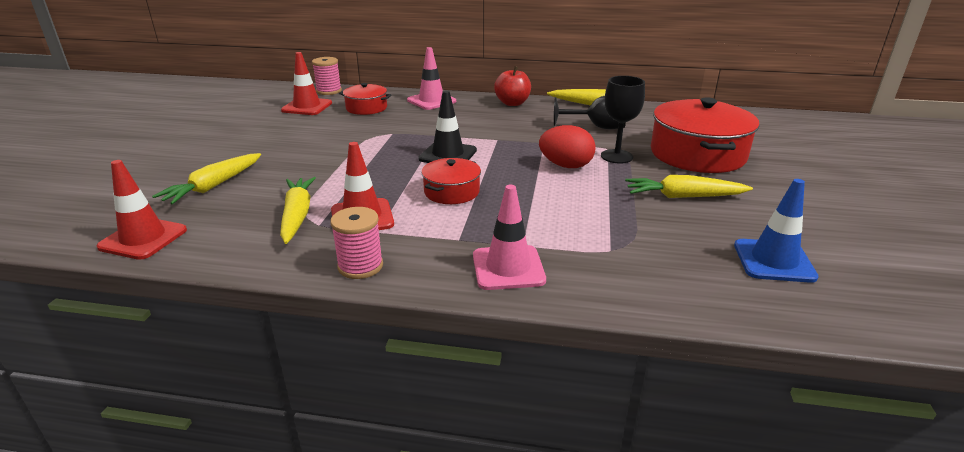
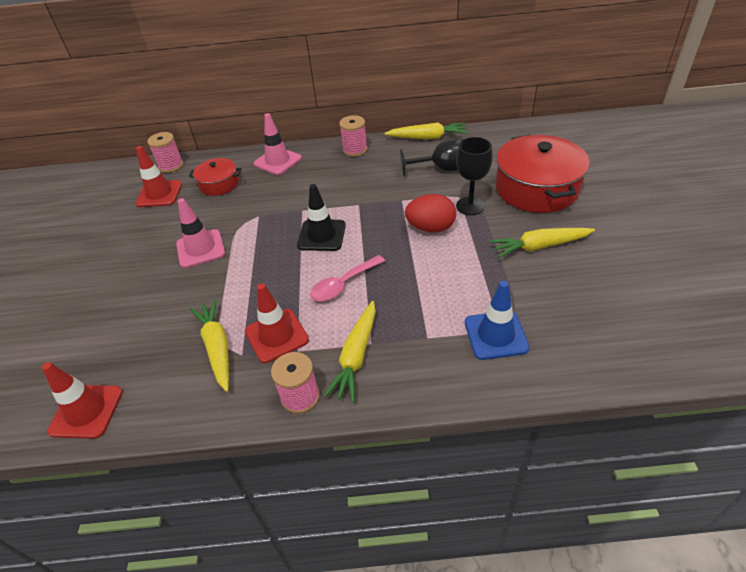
camera: 10 degrees left, 15 degrees up
(214, 186) = (120, 326): yellow carrot -> yellow carrot (356, 356)
(451, 192) = (343, 284): red pot -> pink spoon
(508, 268) = (424, 368): pink traffic cone -> pink traffic cone (200, 249)
(512, 103) = (355, 150): red apple -> pink spool
(773, 261) = (627, 308): blue traffic cone -> blue traffic cone (495, 335)

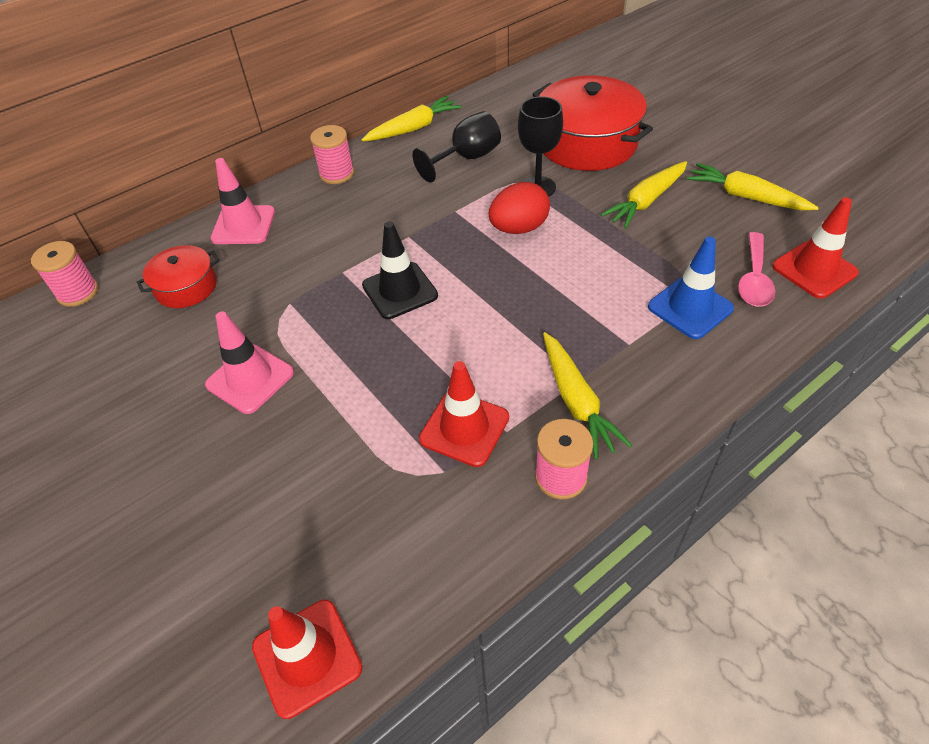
camera: 35 degrees left, 5 degrees up
(159, 194) = (102, 337): red traffic cone -> red traffic cone (814, 270)
(217, 348) = (405, 481): yellow carrot -> yellow carrot (746, 197)
(343, 284) = (483, 333): pink spoon -> pink spoon (754, 279)

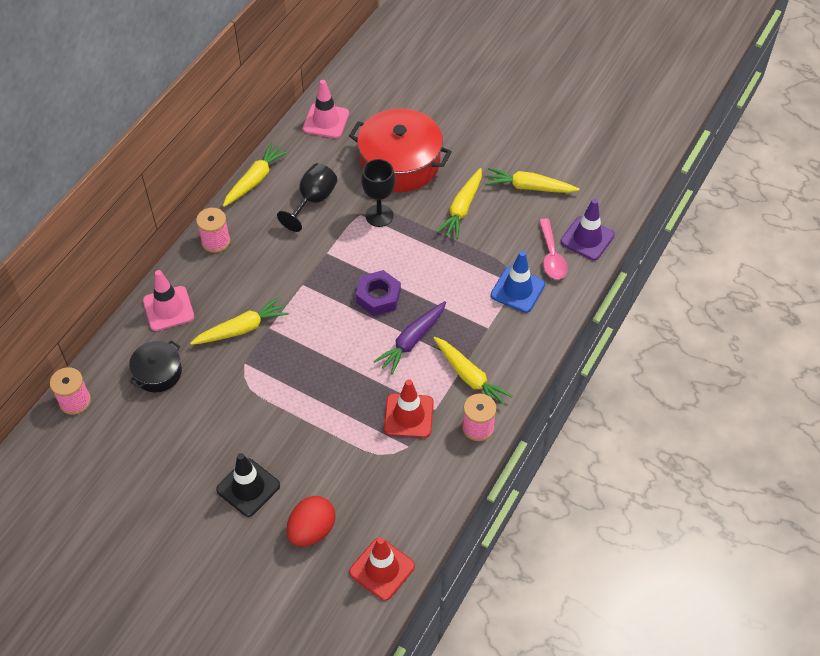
camera: 25 degrees left, 5 degrees up
(186, 287) = (158, 372): red pot -> black pot
(250, 379) = (251, 426): pink traffic cone -> pink traffic cone (326, 121)
(310, 265) = (241, 329): none -> yellow carrot
(400, 290) = (319, 331): black traffic cone -> black traffic cone (248, 487)
(494, 271) = (378, 297): none -> purple nut
(514, 333) = (412, 341): none -> purple carrot
(519, 228) = (380, 256): red egg -> red egg (312, 530)
(814, 270) = (587, 238): red traffic cone -> purple traffic cone

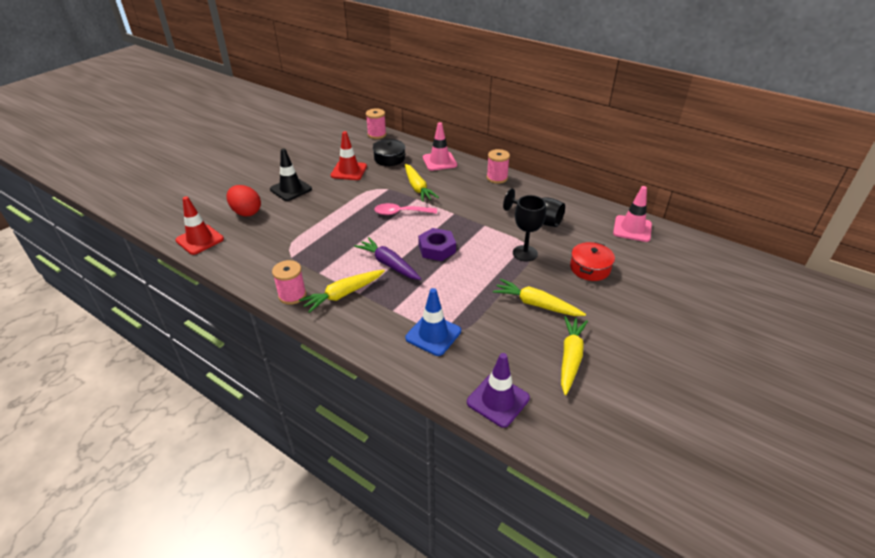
camera: 95 degrees right, 15 degrees down
(255, 180) = (558, 194): yellow carrot -> none
(400, 163) = (590, 268): red pot -> red pot, size x0.53
(408, 416) = (318, 258): red traffic cone -> red traffic cone (349, 171)
(551, 256) = (474, 365): pink spoon -> pink spoon (401, 213)

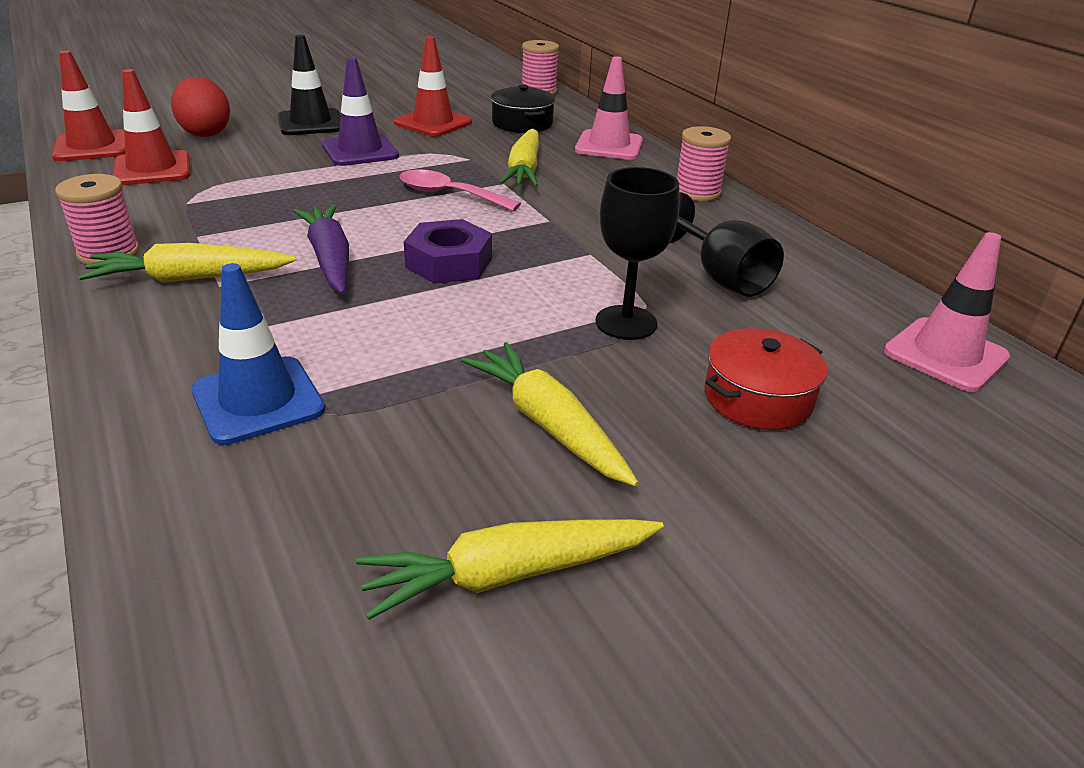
camera: 25 degrees right, 5 degrees down
(249, 243) = (152, 169): none -> red traffic cone
(498, 400) = (222, 595): purple traffic cone -> purple traffic cone (360, 151)
(570, 358) = (509, 574): yellow carrot -> yellow carrot turned 150 degrees counterclockwise

